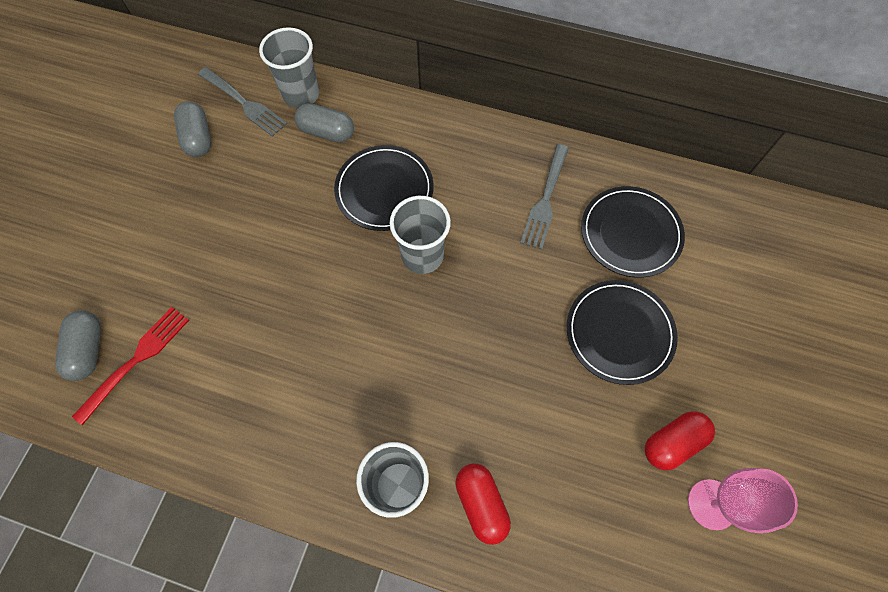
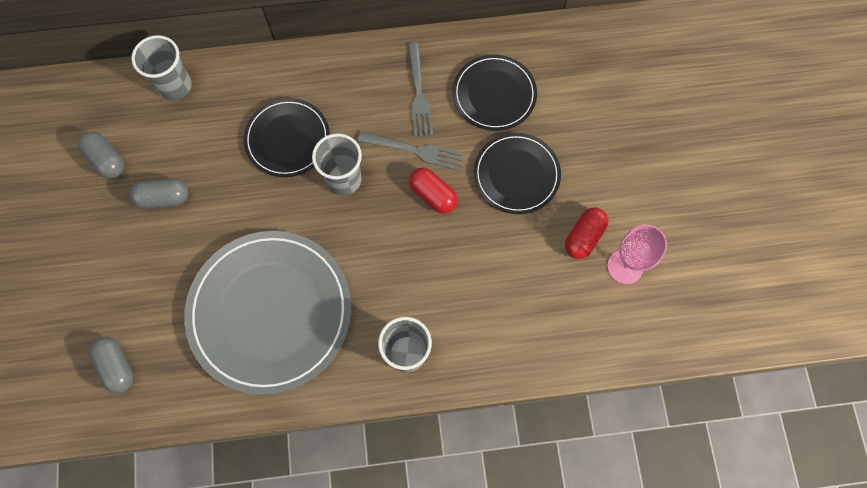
camera: 25 degrees left, 5 degrees up
(136, 360) = (160, 356): red fork -> none
(244, 103) = (129, 113): grey fork -> grey fork (414, 150)
(273, 365) = (270, 312): none -> grey plate
(327, 132) = (215, 110): grey capsule -> grey capsule (163, 198)
(481, 504) = (470, 338): red capsule -> red capsule (433, 195)

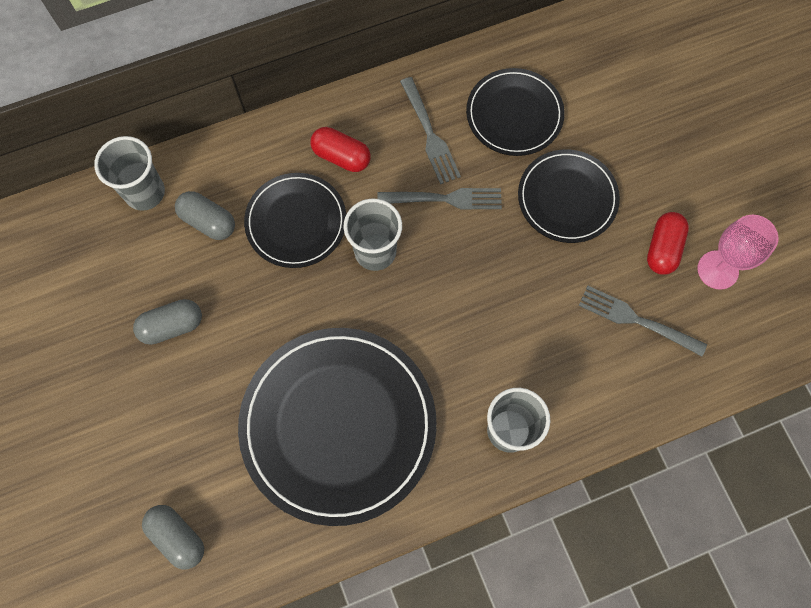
camera: 15 degrees left, 0 degrees up
(106, 160) = (90, 299): grey capsule -> grey capsule (208, 221)
(270, 312) = (338, 425): grey plate -> black plate
(433, 195) = (481, 244): red capsule -> red capsule (341, 156)
(542, 291) = (636, 320): none -> grey fork

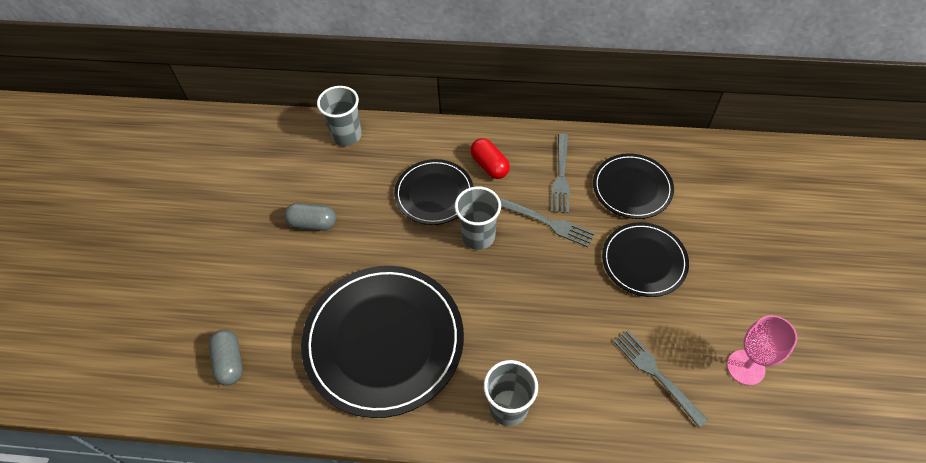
camera: 30 degrees right, 15 degrees down
(208, 221) = (376, 169): grey capsule -> none
(662, 248) = (705, 330): red capsule -> none

